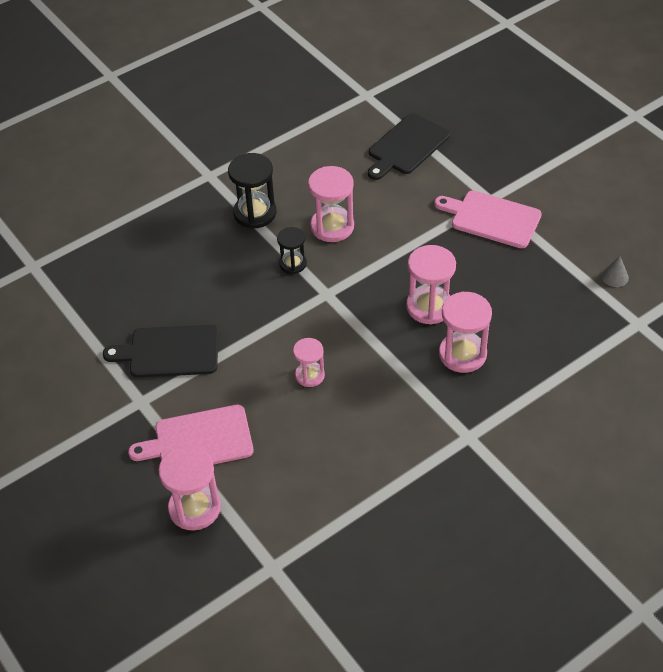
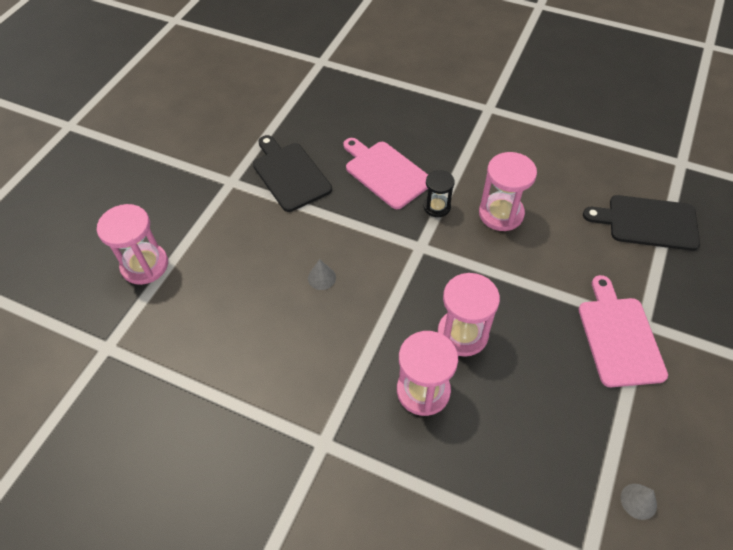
camera: 60 degrees right, 5 degrees up
(199, 440) = (212, 235): pink cutting board -> pink cutting board (386, 173)
(255, 213) = (472, 155): black hourglass -> none
(310, 375) = (321, 278): pink hourglass -> grey cone

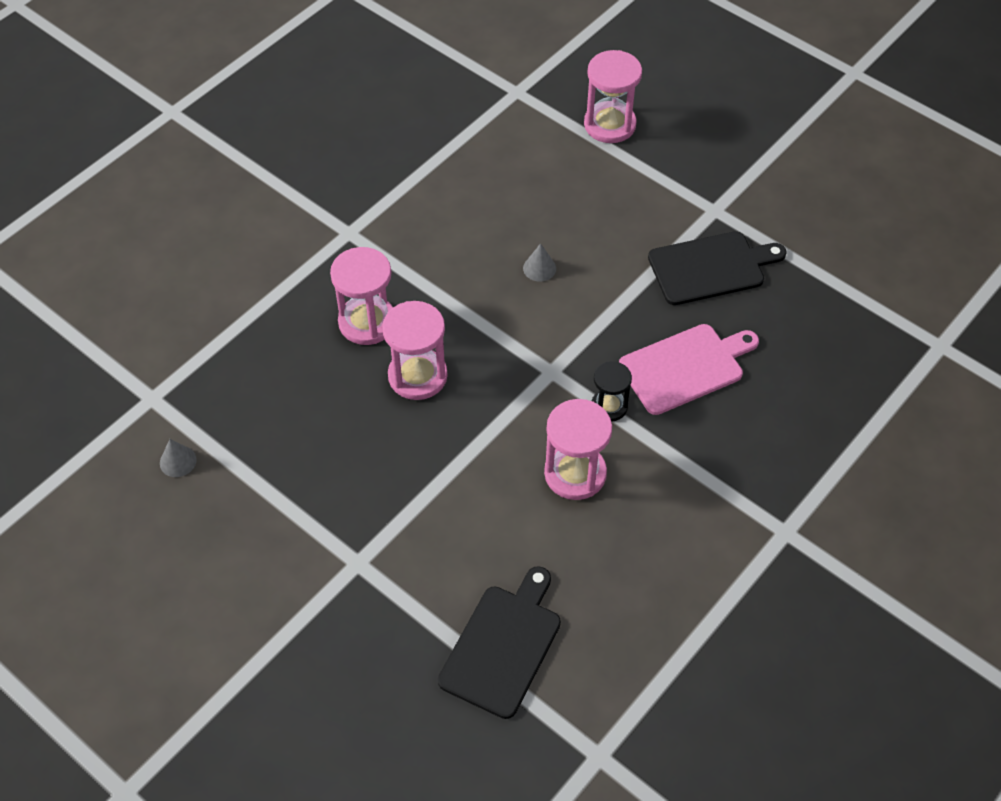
camera: 105 degrees right, 0 degrees up
(619, 337) = (351, 528): pink cutting board -> none

